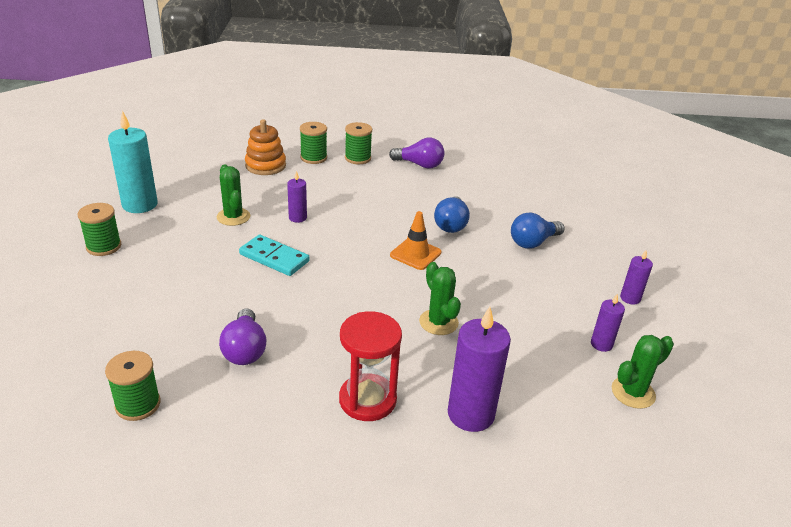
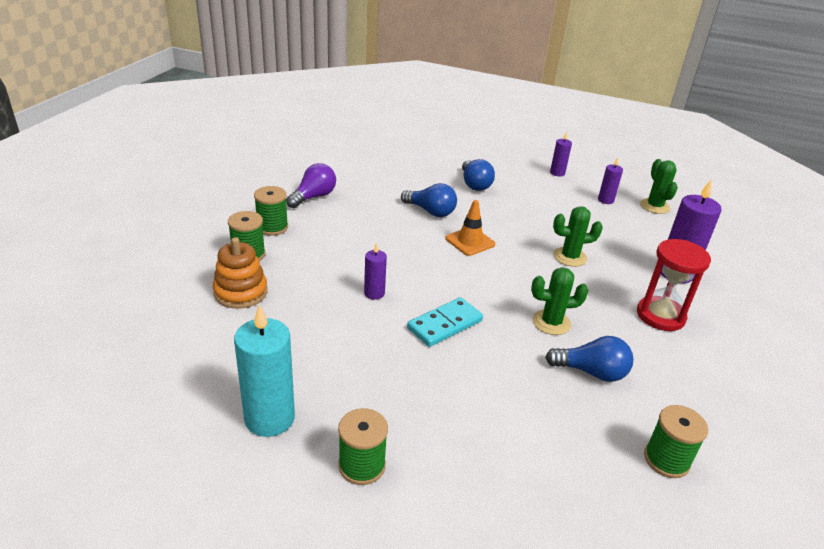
camera: 70 degrees left, 0 degrees up
(233, 217) = (347, 339): green cactus -> green cactus (551, 322)
(245, 350) = (591, 372): purple light bulb -> blue light bulb

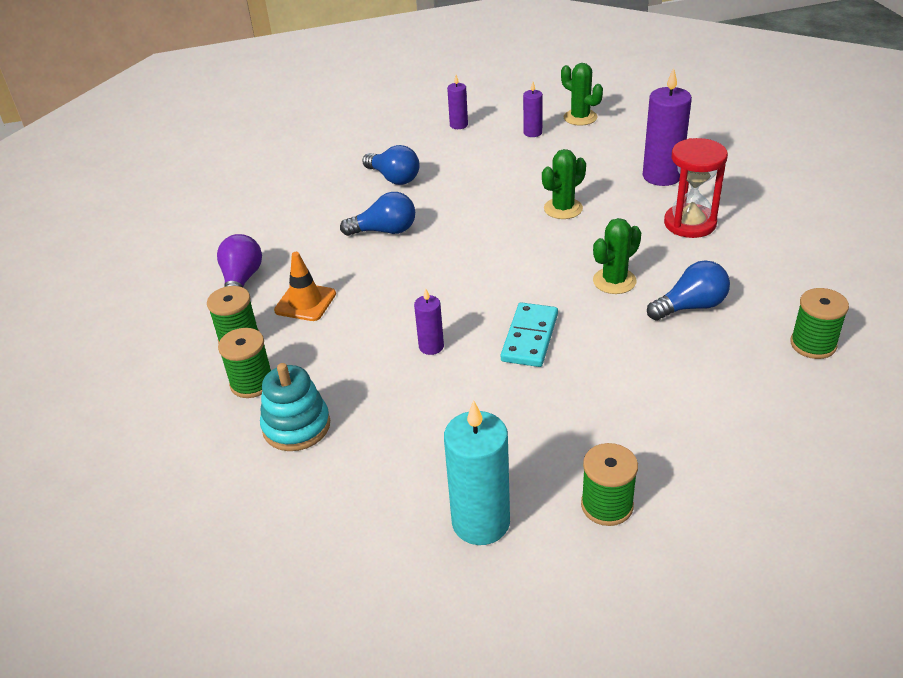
camera: 30 degrees left, 5 degrees up
(241, 292) = (296, 426): orange stacking toy -> turquoise stacking toy
(470, 241) = (459, 242): orange traffic cone -> orange traffic cone (305, 302)

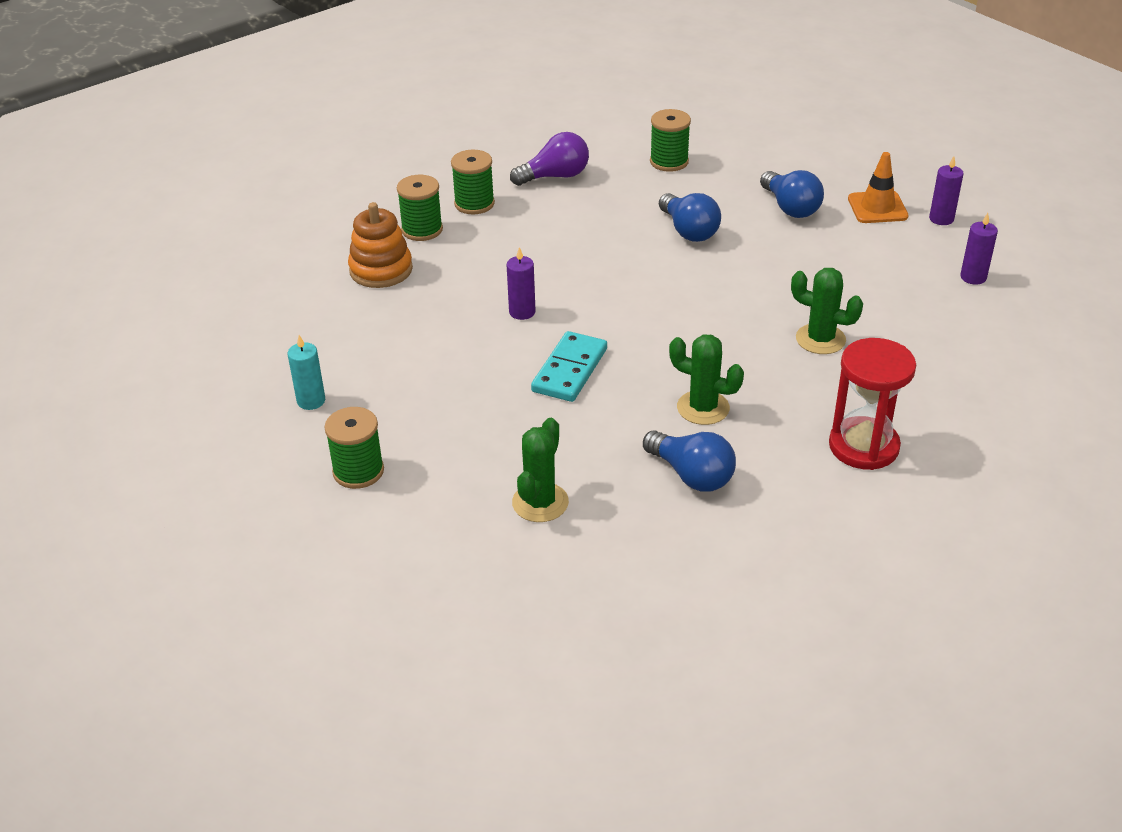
camera: 65 degrees right, 0 degrees up
(296, 426) = (381, 270): turquoise stacking toy -> orange stacking toy
(305, 302) = (545, 221): orange traffic cone -> orange traffic cone (877, 208)
(394, 178) = (790, 208): blue light bulb -> blue light bulb turned 45 degrees counterclockwise
(481, 522) = (311, 401): turquoise candle -> turquoise candle, size x0.53
(530, 337) = (570, 370): turquoise domino -> turquoise domino turned 60 degrees counterclockwise
(580, 117) = (1046, 306): green cactus -> green cactus (540, 502)
(662, 176) = (957, 403): purple candle -> none
(813, 344) = (677, 587): green spool -> green spool (669, 162)

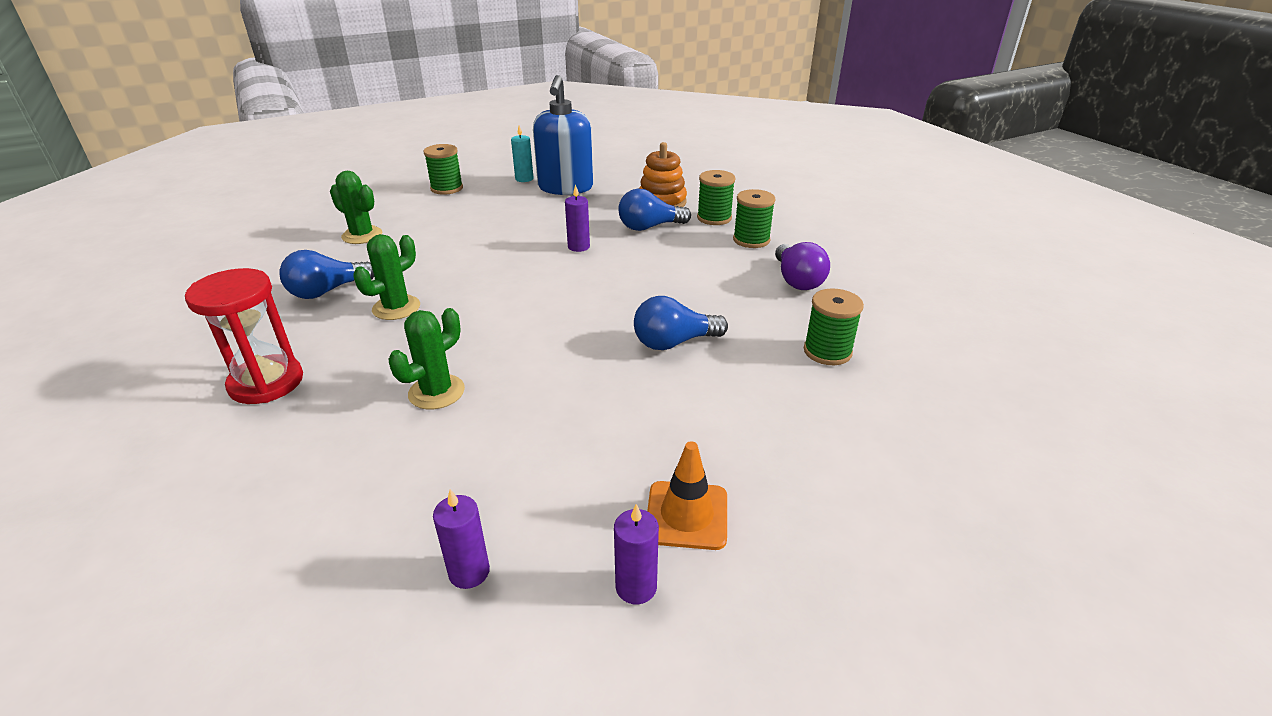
camera: 100 degrees right, 5 degrees down
(343, 355) = (565, 188): none -> blue soap dispenser
(570, 370) = (491, 258): turquoise domino -> none
(790, 208) = (705, 427): blue light bulb -> blue light bulb (649, 227)

